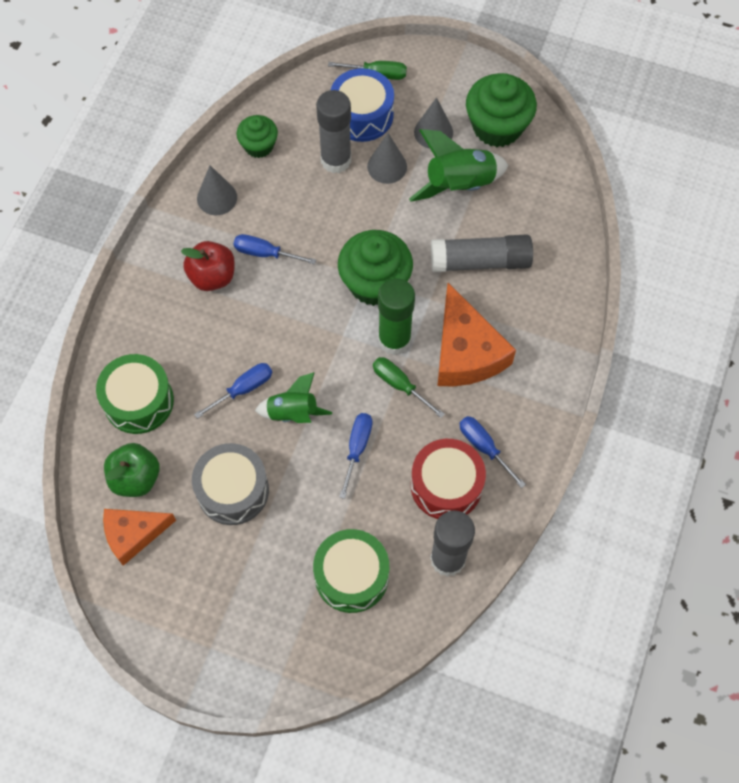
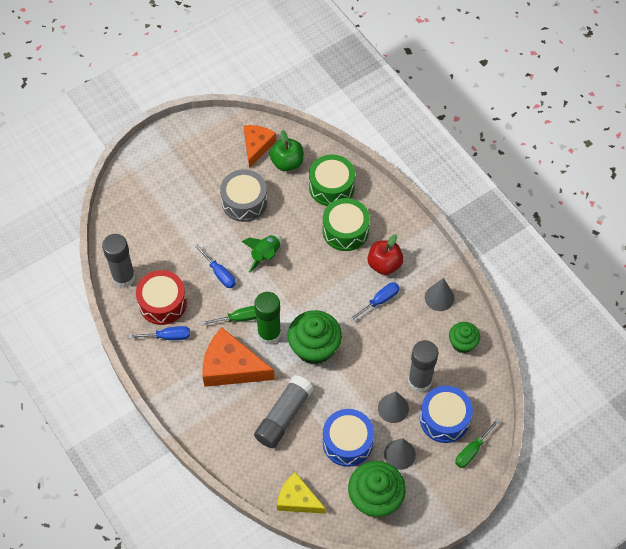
camera: 125 degrees right, 5 degrees down
(243, 389) = (299, 239): blue screwdriver -> none
(351, 576) = (153, 228): green drum -> green drum (345, 230)
(459, 185) = (347, 442): green rocket -> blue drum
(557, 192) = (297, 499): none -> yellow cheese

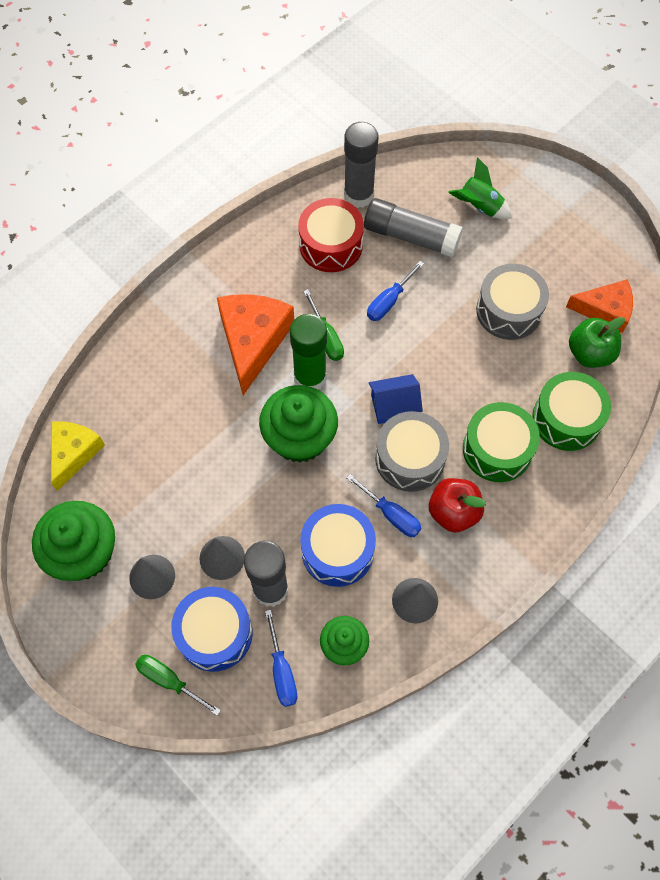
camera: 80 degrees right, 5 degrees up
(167, 336) = (283, 260): blue screwdriver -> blue screwdriver (281, 670)
(265, 255) = (431, 351): green rocket -> green rocket (479, 207)
(284, 416) = (190, 416): grey glue stick -> grey glue stick (411, 236)
(302, 285) = (394, 406): none -> blue house
(342, 282) = (410, 458): none -> grey drum
(347, 442) = (162, 503): blue drum -> blue drum (337, 551)

